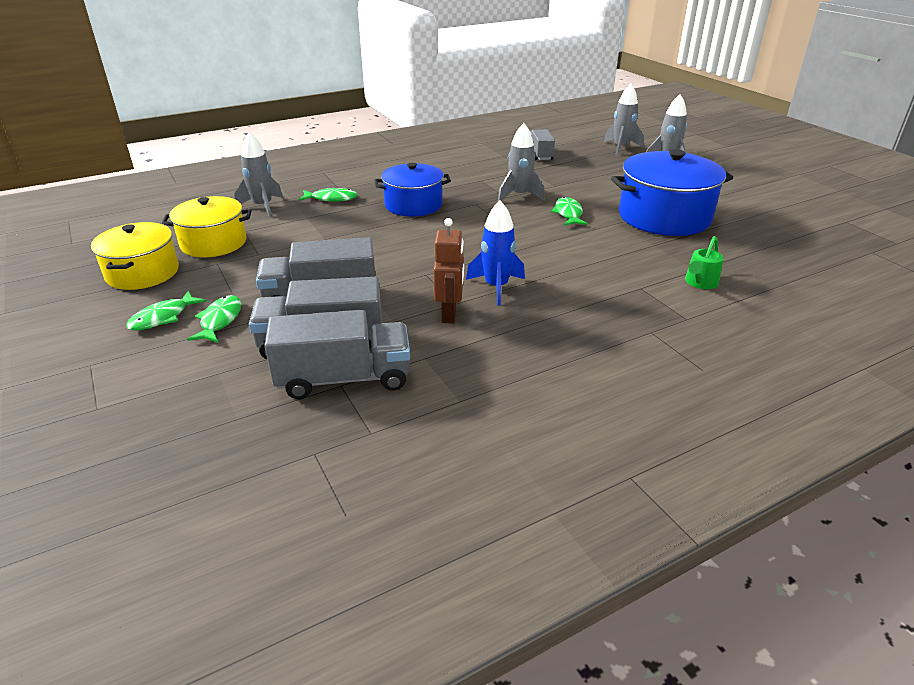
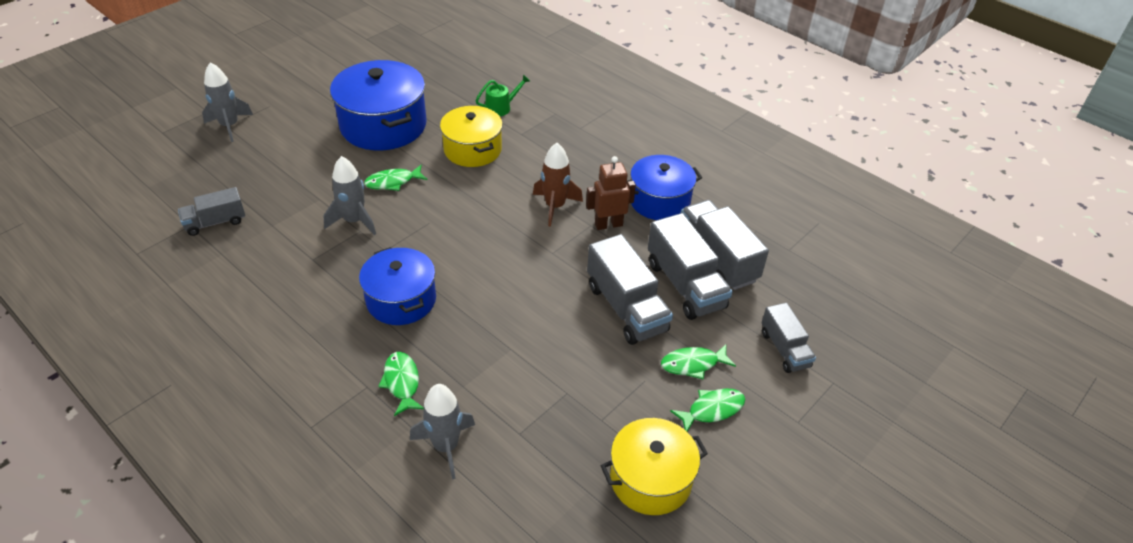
camera: 110 degrees left, 10 degrees up
(163, 317) = (712, 410): green fish -> green fish turned 45 degrees counterclockwise
(173, 387) = (784, 349): none -> grey truck
(213, 243) = (559, 448): yellow pot -> yellow pot (472, 149)
(474, 361) = (659, 201): none -> blue pot
(496, 287) = (555, 206): blue rocket -> brown rocket
(621, 148) = (186, 159): grey rocket -> none
(700, 283) = (501, 107): green watering can -> green watering can turned 45 degrees counterclockwise

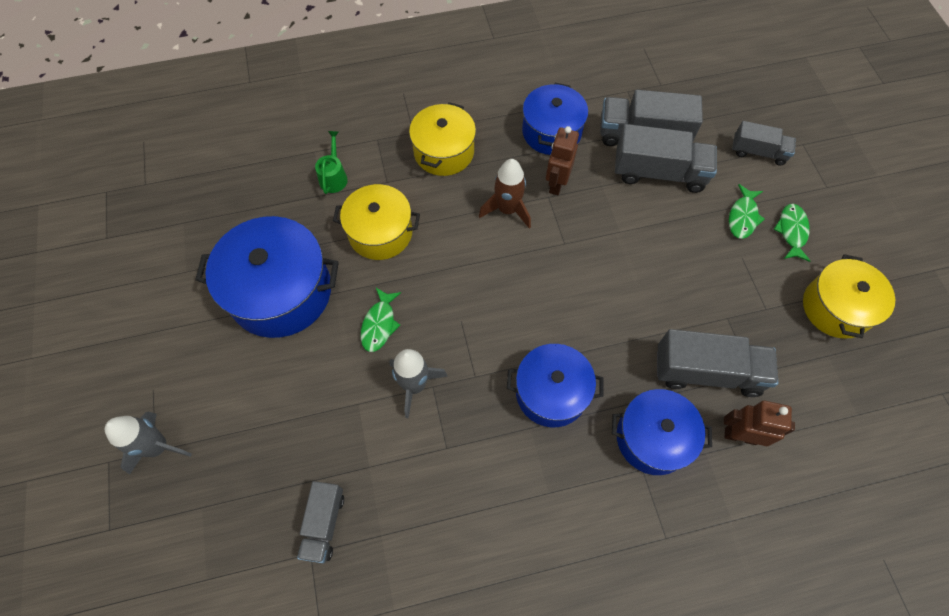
camera: 55 degrees left, 20 degrees up
(402, 382) = (652, 438): green fish -> blue pot
(446, 446) = (740, 435): grey rocket -> brown robot
(577, 150) = (443, 152): none -> yellow pot
(626, 308) = (660, 226): grey truck -> grey truck (707, 372)

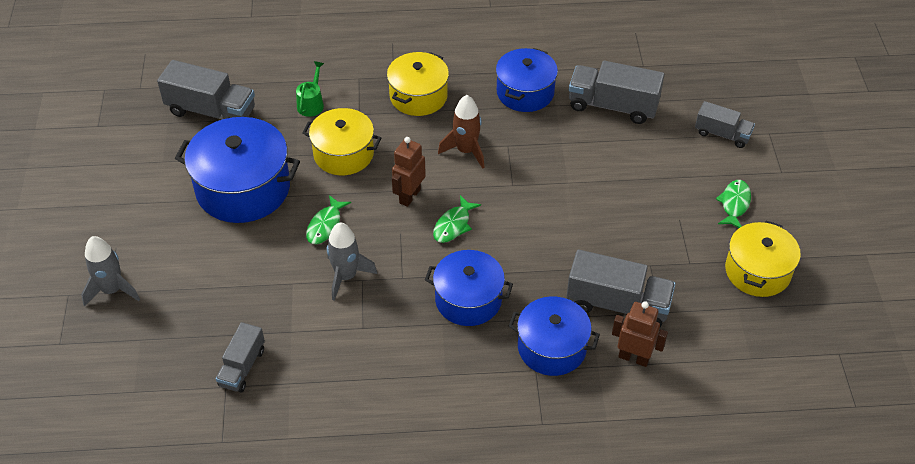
camera: 10 degrees right, 15 degrees down
(556, 183) = (518, 135): brown robot -> brown robot (409, 196)
(659, 173) = (619, 139): grey truck -> grey truck (211, 111)
(742, 217) = (690, 186): green fish -> green fish (453, 225)

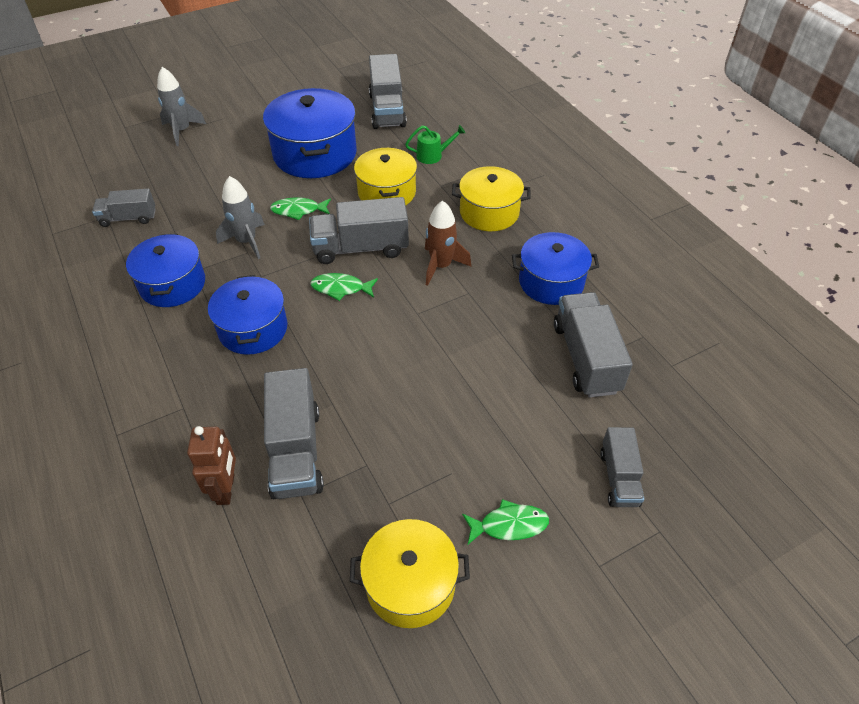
camera: 65 degrees right, 0 degrees up
(409, 196) = (360, 248): brown robot -> grey truck
(552, 347) = (216, 412): blue pot -> blue pot (173, 284)

